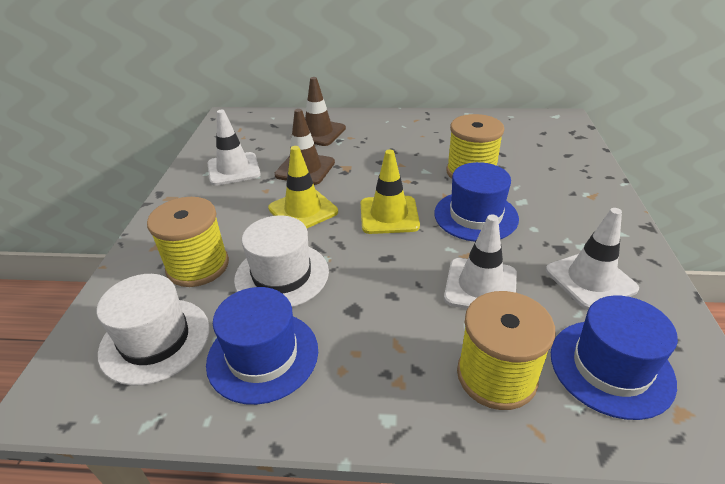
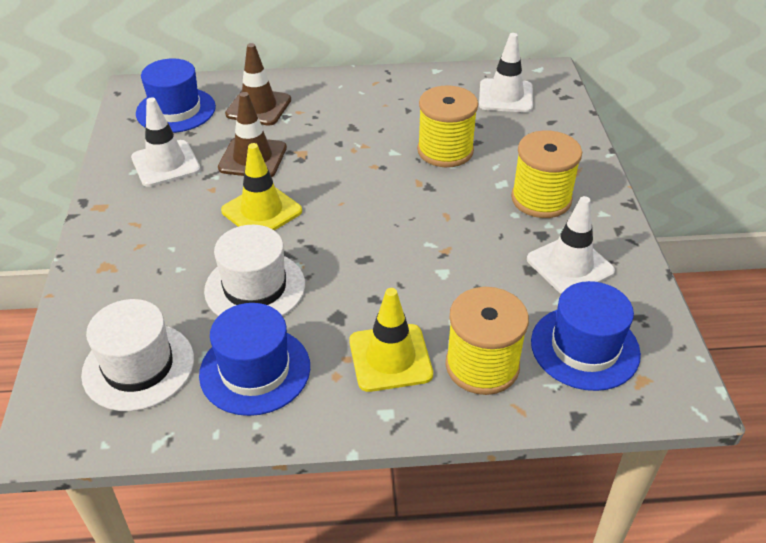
camera: 10 degrees left, 5 degrees up
(198, 266) = (159, 285): yellow spool -> yellow spool (541, 199)
(389, 215) = (359, 210): yellow traffic cone -> yellow traffic cone (390, 358)
(475, 216) = (453, 204): blue hat -> blue hat (176, 110)
(480, 286) = (463, 281): white traffic cone -> white traffic cone (505, 96)

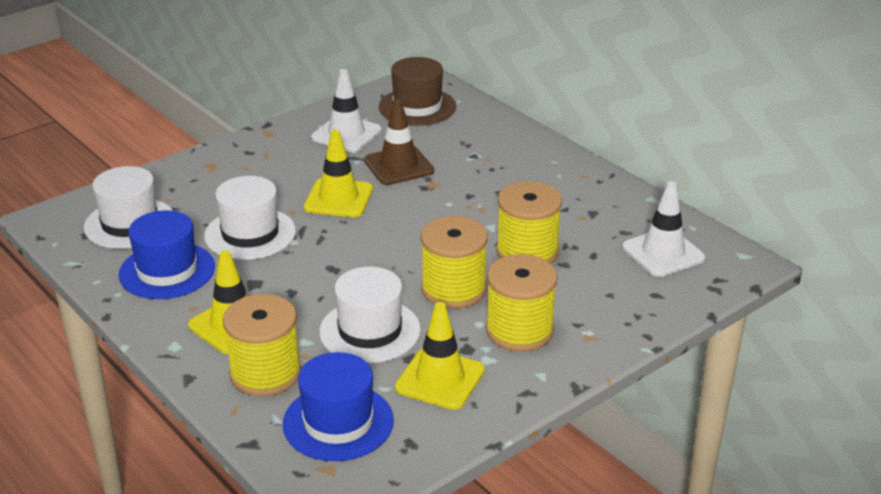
camera: 55 degrees right, 10 degrees down
(176, 110) = (417, 107): blue hat -> brown hat
(258, 107) = (469, 138): brown traffic cone -> none
(459, 207) = (453, 289): none -> yellow spool
(474, 276) = (370, 331): none -> white hat
(570, 265) = (440, 379): white traffic cone -> yellow traffic cone

